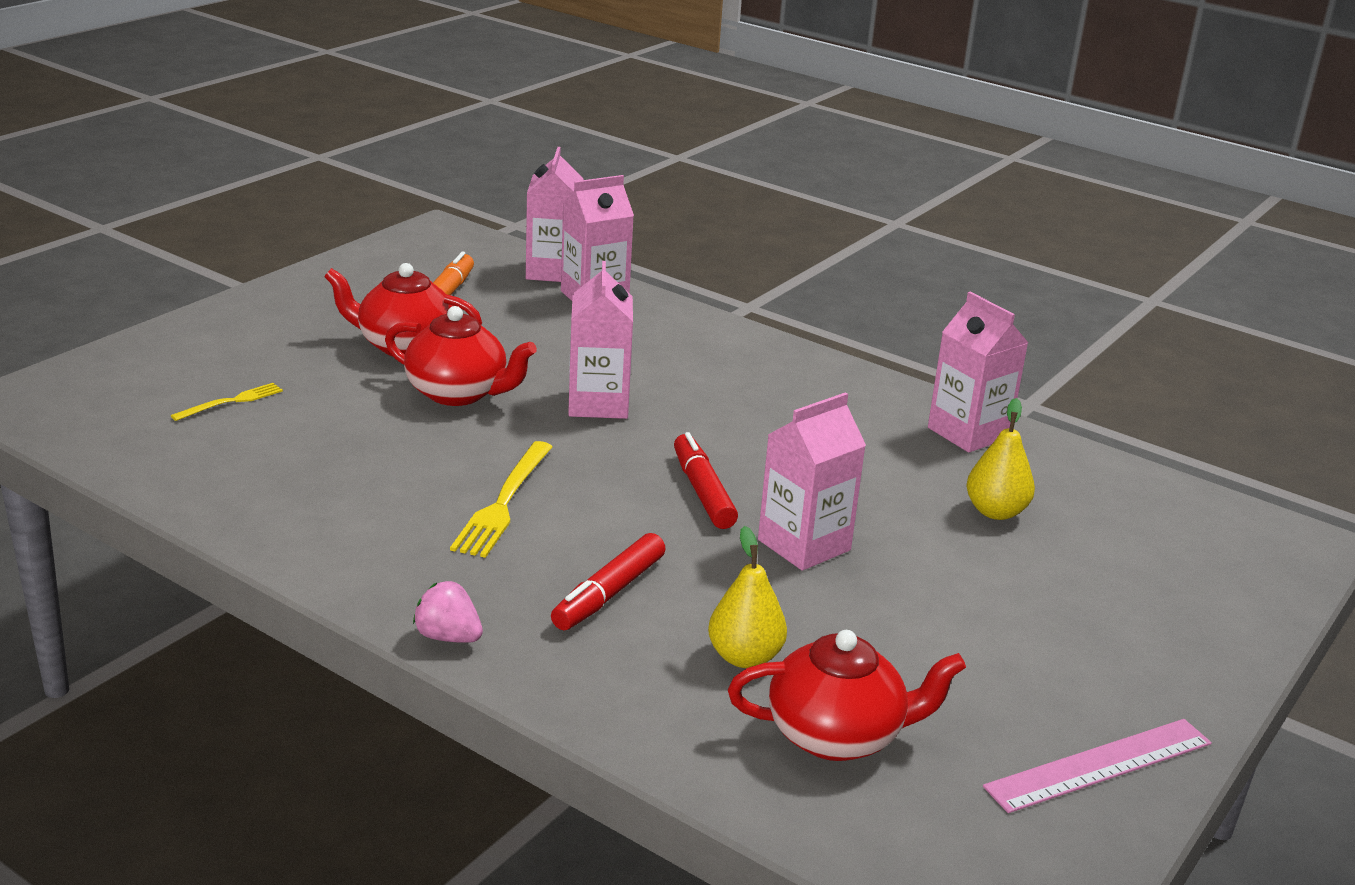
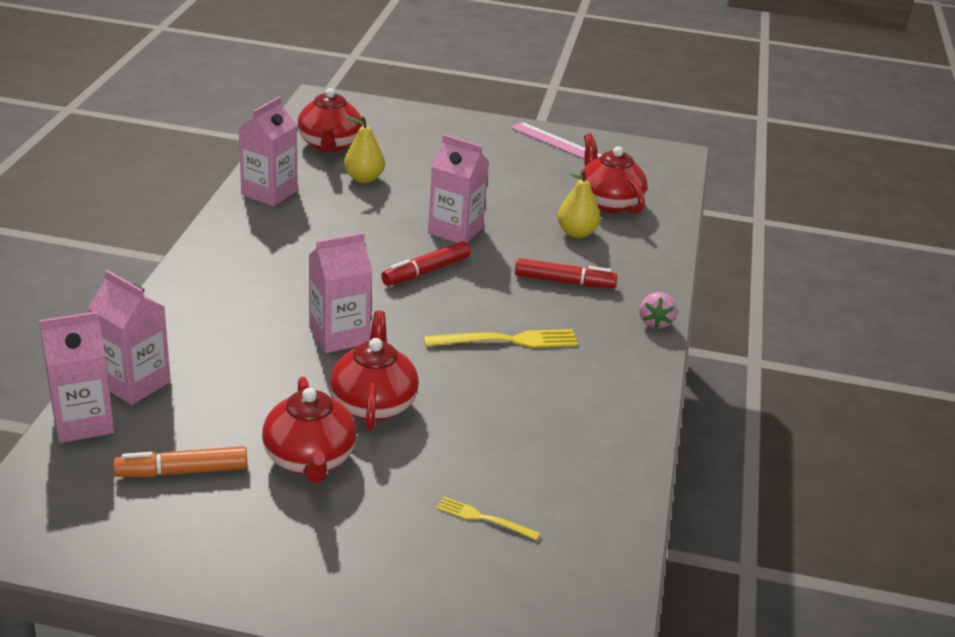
camera: 115 degrees left, 5 degrees up
(1119, 510) = (329, 145): none -> red teapot

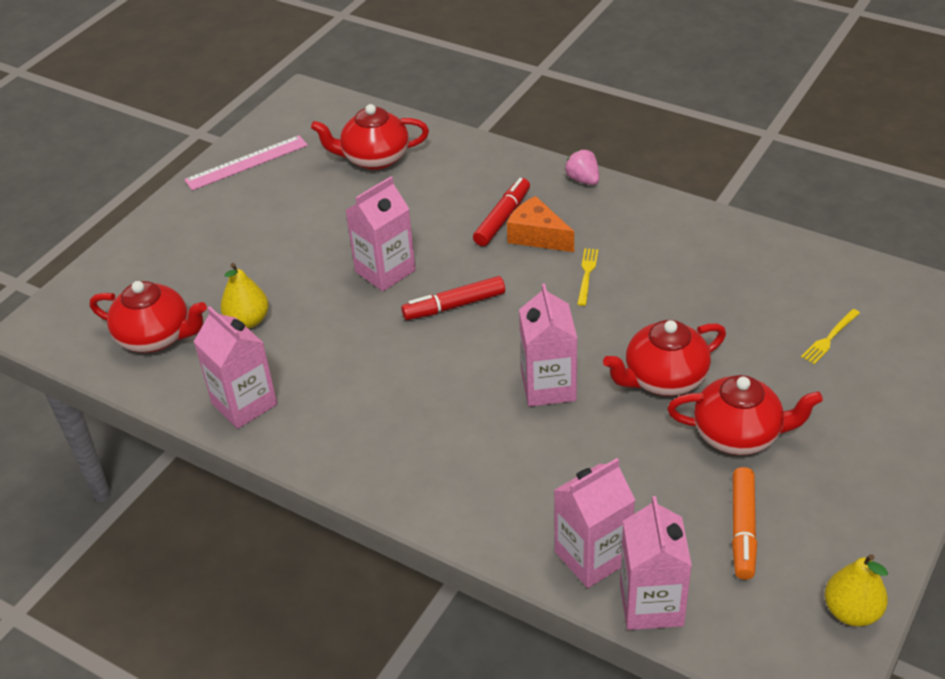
camera: 65 degrees left, 10 degrees up
(373, 403) = (663, 379): red teapot -> red teapot turned 45 degrees counterclockwise
(426, 271) = (454, 306): red marker -> red marker turned 90 degrees clockwise
(507, 341) = (587, 274): yellow fork -> yellow fork, size x0.58
(549, 305) = (537, 236): none -> orange cheese
(576, 233) = (421, 191): yellow pear -> yellow pear (851, 611)
(655, 322) = (583, 180): pink strawberry -> pink strawberry turned 150 degrees counterclockwise

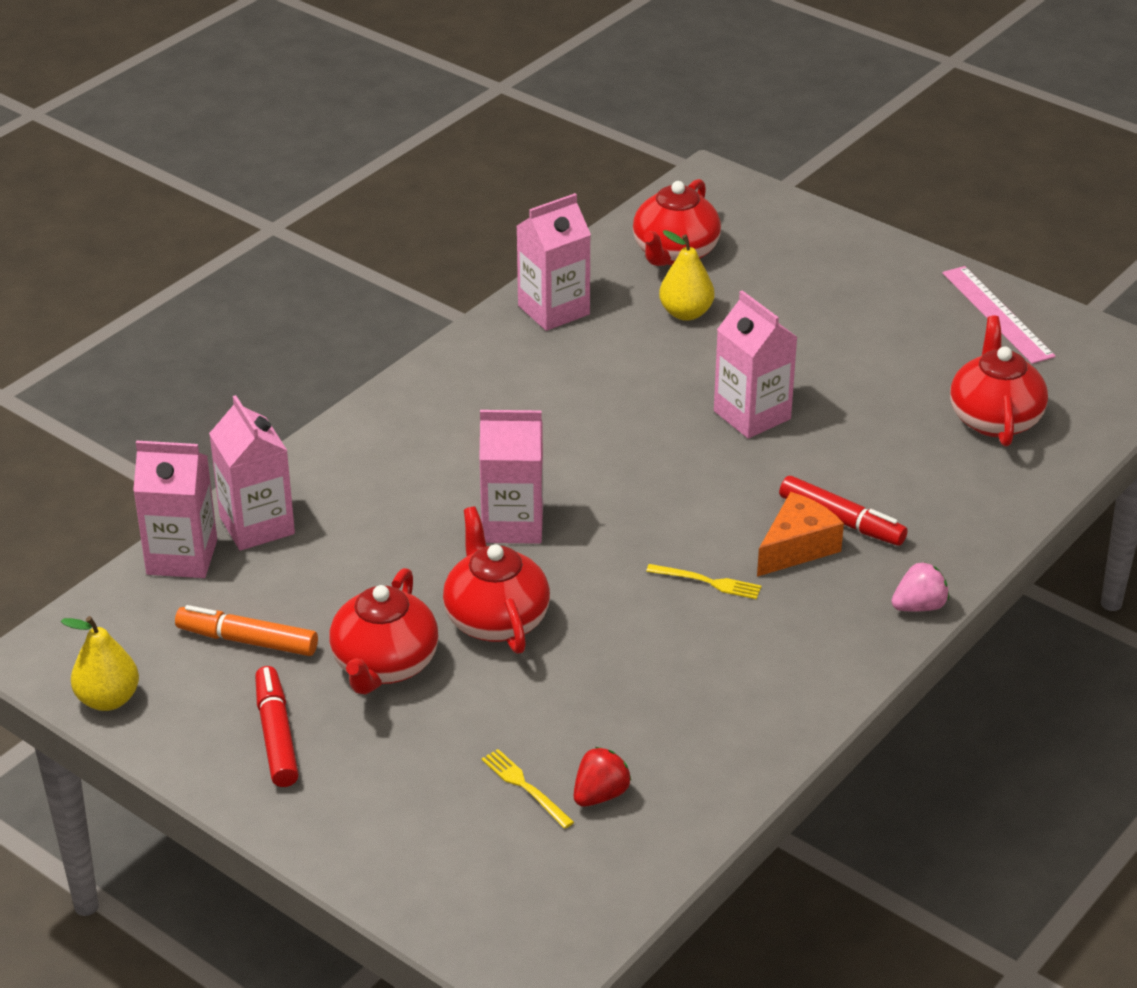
camera: 95 degrees right, 5 degrees down
(454, 306) = (673, 465): red marker -> red marker (276, 735)
(819, 301) = (600, 795): none -> red strawberry

